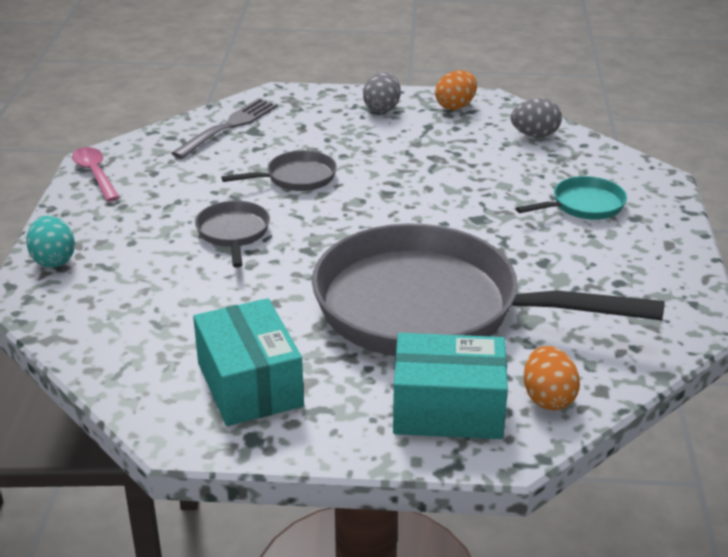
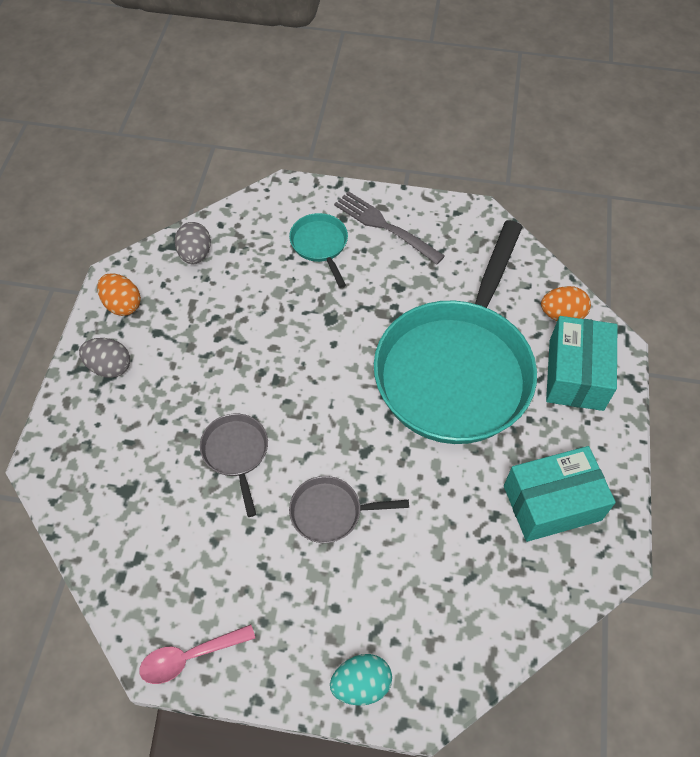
camera: 85 degrees left, 25 degrees up
(229, 126) = (111, 515): grey fork -> grey fork (384, 226)
(430, 308) = (456, 369): grey pan -> turquoise pan

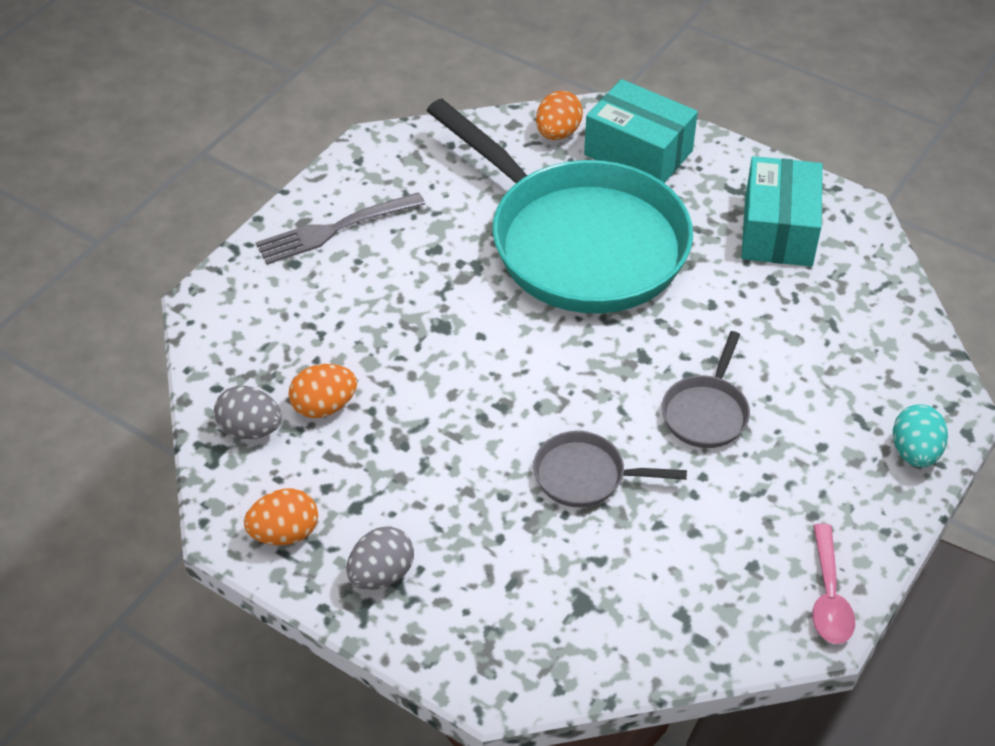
camera: 65 degrees left, 10 degrees down
(230, 283) = (324, 406): none -> orange egg
(320, 245) = (323, 298): turquoise pan -> none

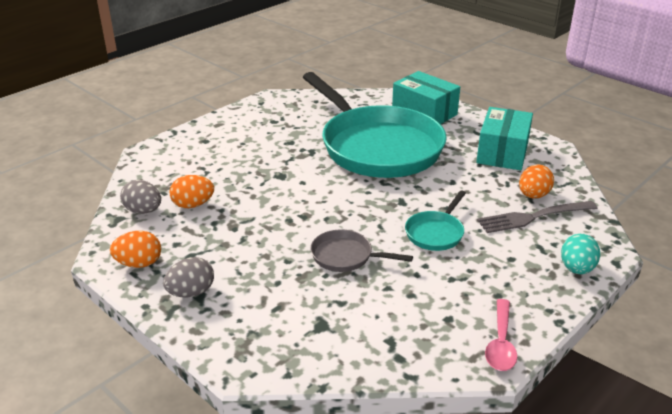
camera: 10 degrees right, 15 degrees down
(335, 229) = (235, 129): grey fork -> grey fork (533, 217)
(558, 133) = (379, 101): orange egg -> orange egg (533, 195)
(706, 412) = (435, 233): grey pan -> turquoise pan

